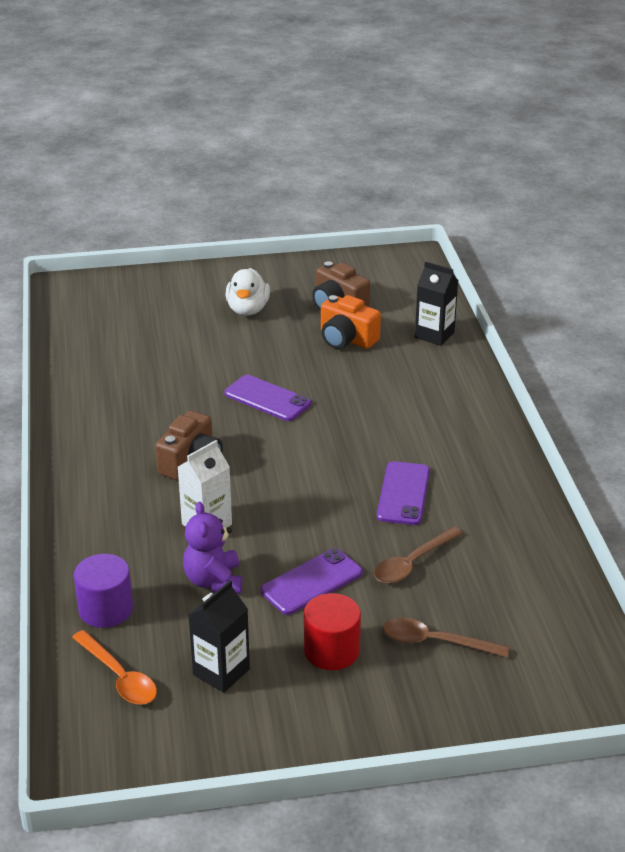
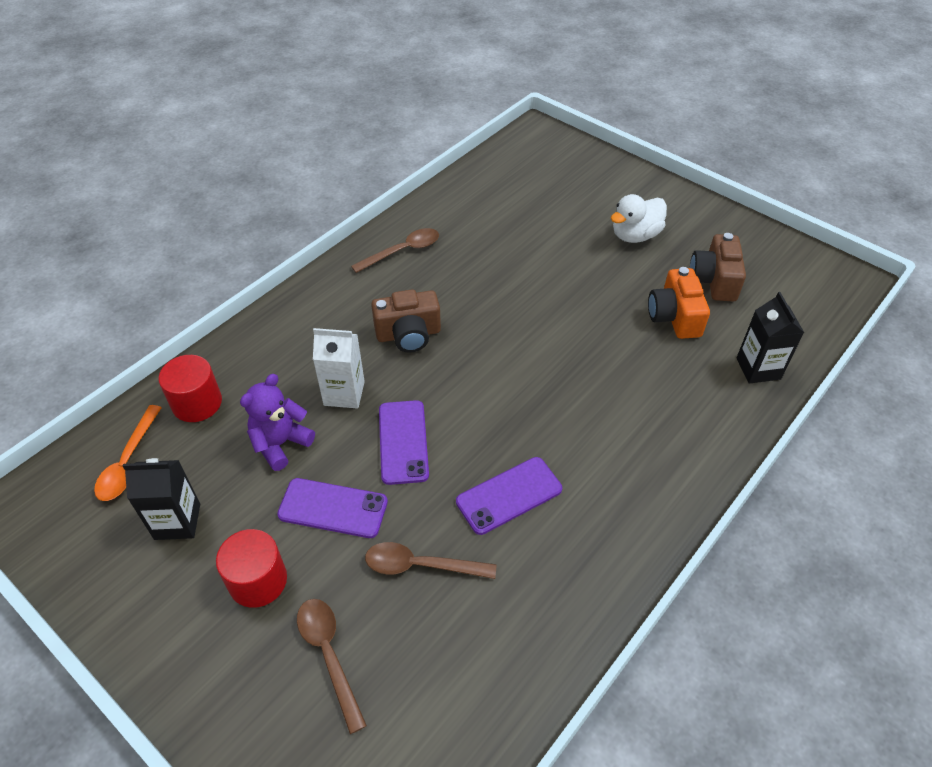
camera: 50 degrees right, 15 degrees up
(95, 420) = (402, 251): none -> brown spoon
(106, 609) = (197, 403): purple cylinder -> red cylinder
(267, 398) = (536, 323): purple phone -> purple phone (403, 442)

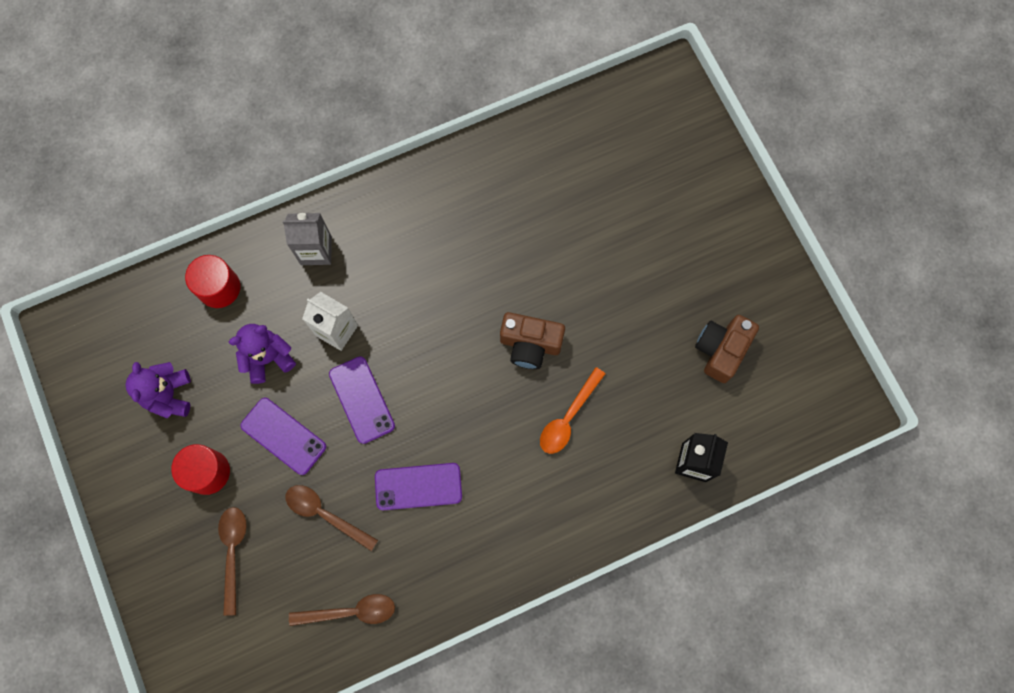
camera: 25 degrees right, 25 degrees up
(128, 462) = (150, 323): orange spoon -> orange spoon (568, 417)
(177, 521) = (169, 395): black carton -> purple teddy bear
(289, 338) = (316, 250): none -> grey carton
(402, 251) = (456, 189): brown spoon -> brown spoon (350, 611)
(403, 442) = (362, 400): purple phone -> purple phone turned 45 degrees counterclockwise
(408, 334) = (416, 291): brown camera -> brown camera (530, 344)
(635, 235) = (682, 263): white duck -> none
(674, 317) = (657, 375): orange camera -> none

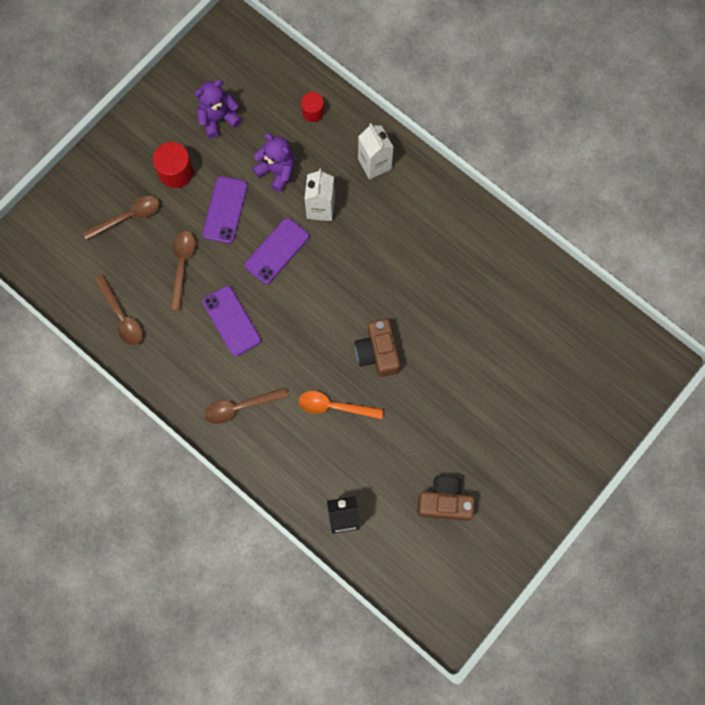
camera: 65 degrees right, 0 degrees up
(219, 288) = (313, 112): red cylinder -> red cylinder, size x0.64
(316, 250) = (374, 164): grey carton -> white carton
(522, 520) = (240, 407): none -> brown spoon

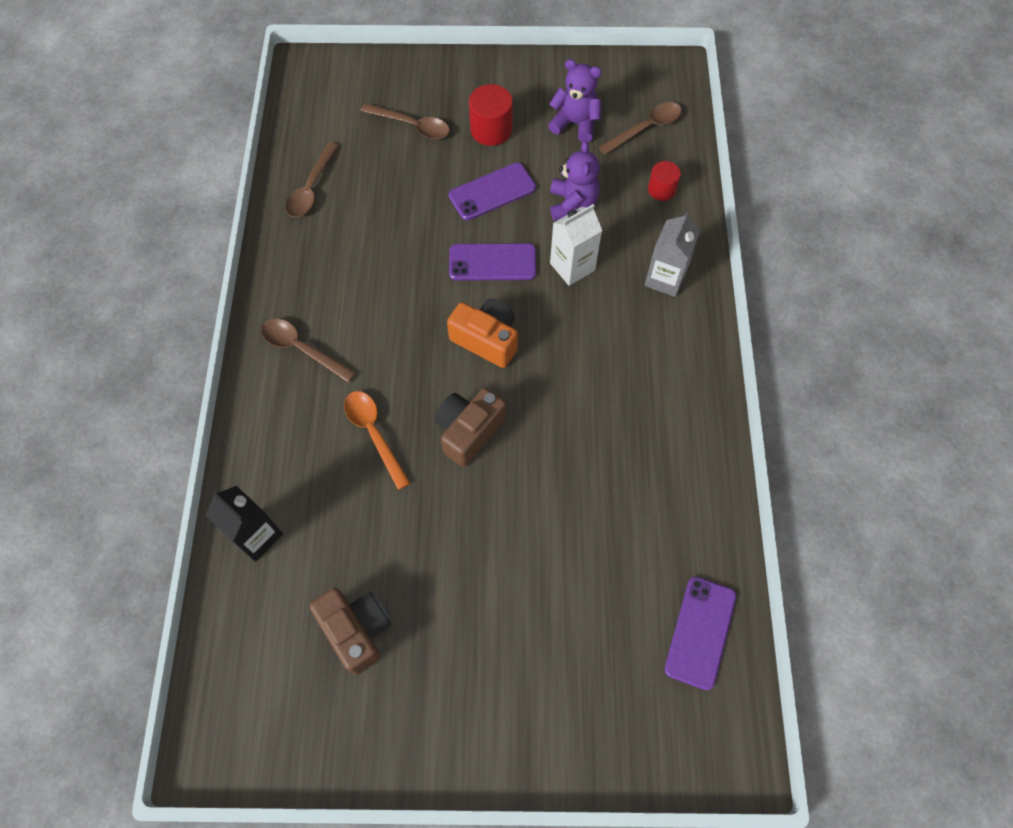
camera: 50 degrees right, 10 degrees down
(182, 266) = (404, 199): brown spoon -> brown spoon (645, 128)
(231, 321) = (385, 277): purple phone -> purple phone (700, 632)
(327, 296) = (486, 339): none -> orange camera
(374, 164) = (665, 278): white carton -> grey carton

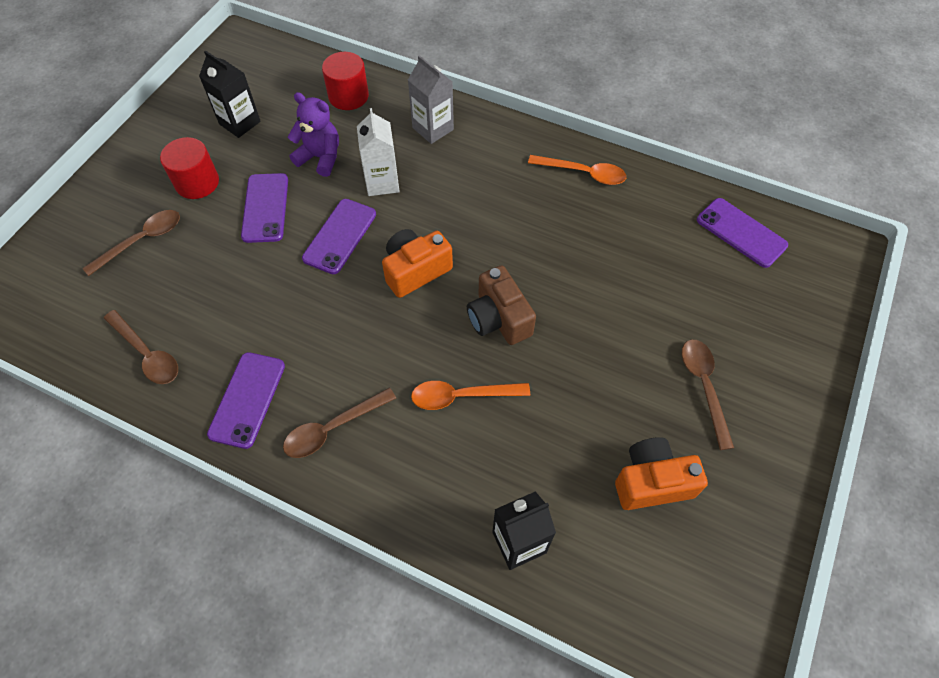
camera: 65 degrees left, 5 degrees down
(301, 276) = (247, 399): none -> purple phone
(356, 630) = (652, 482): brown camera -> orange camera
(575, 124) = (240, 123): purple teddy bear -> black carton
(645, 128) = (281, 81): brown spoon -> brown spoon (704, 387)
(661, 189) = (348, 96): red cylinder -> red cylinder, size x1.55
(690, 440) = (583, 173): none -> orange spoon

